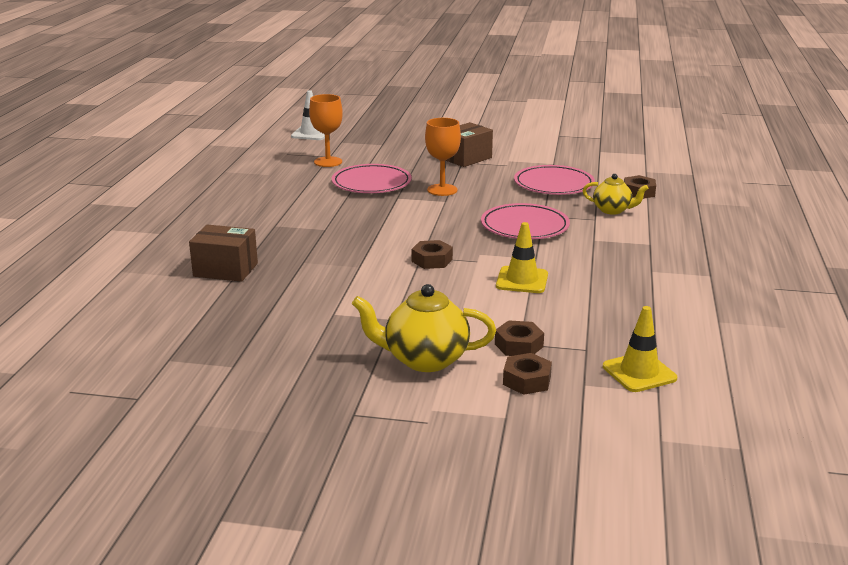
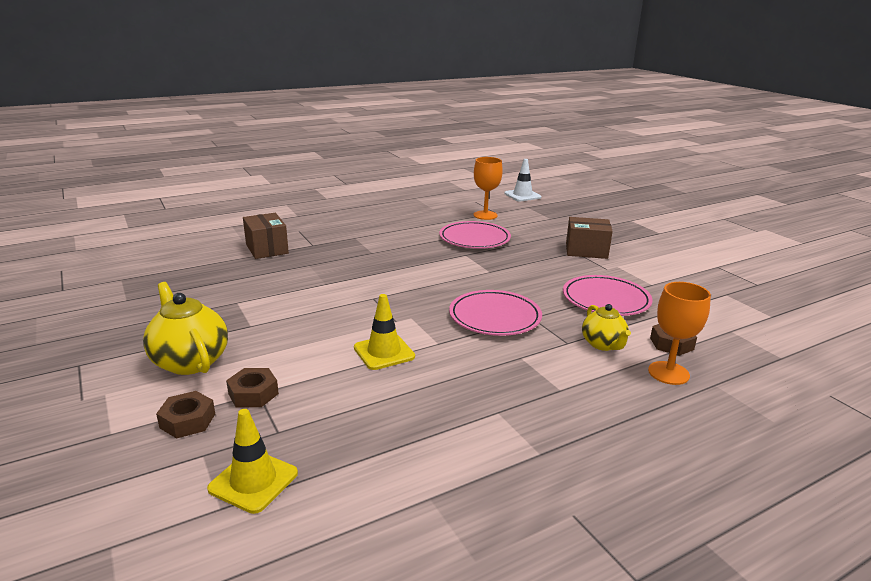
camera: 50 degrees right, 0 degrees up
(432, 260) = (371, 304): brown nut -> none
(442, 190) = (508, 263): orange goblet -> orange goblet (668, 373)

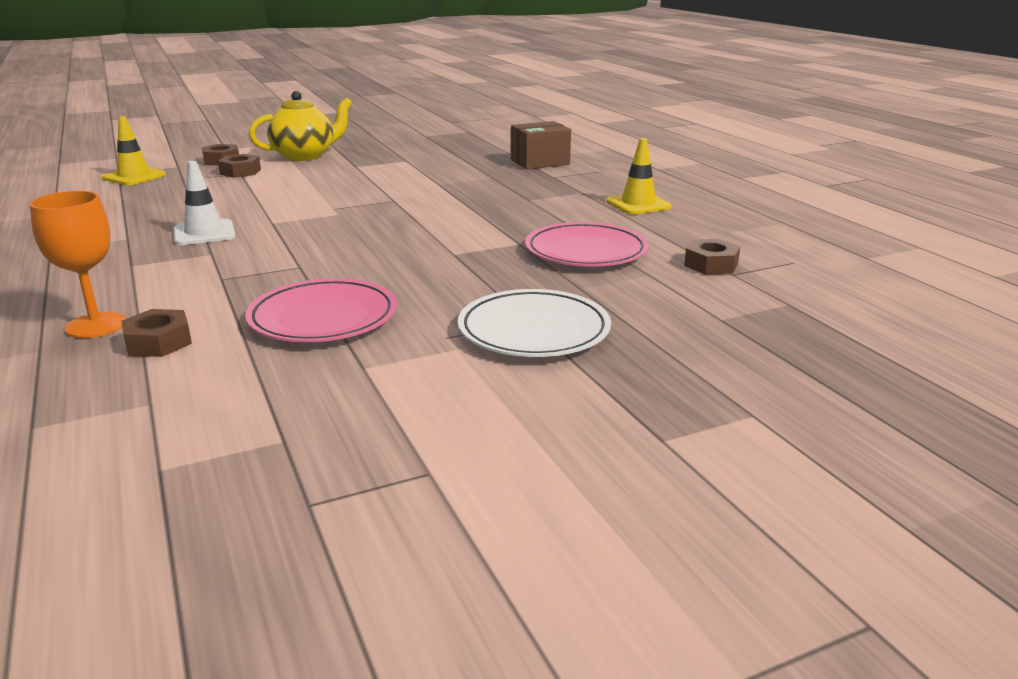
camera: 95 degrees right, 0 degrees up
(384, 352) = (271, 204): yellow traffic cone -> yellow traffic cone (638, 204)
(485, 215) = (711, 265): orange goblet -> brown nut
(495, 317) = (313, 248): pink plate -> none
(522, 195) = (872, 305): white traffic cone -> white traffic cone (204, 233)
(586, 251) = (534, 330): brown box -> white plate
(603, 344) = (198, 297): yellow teapot -> none

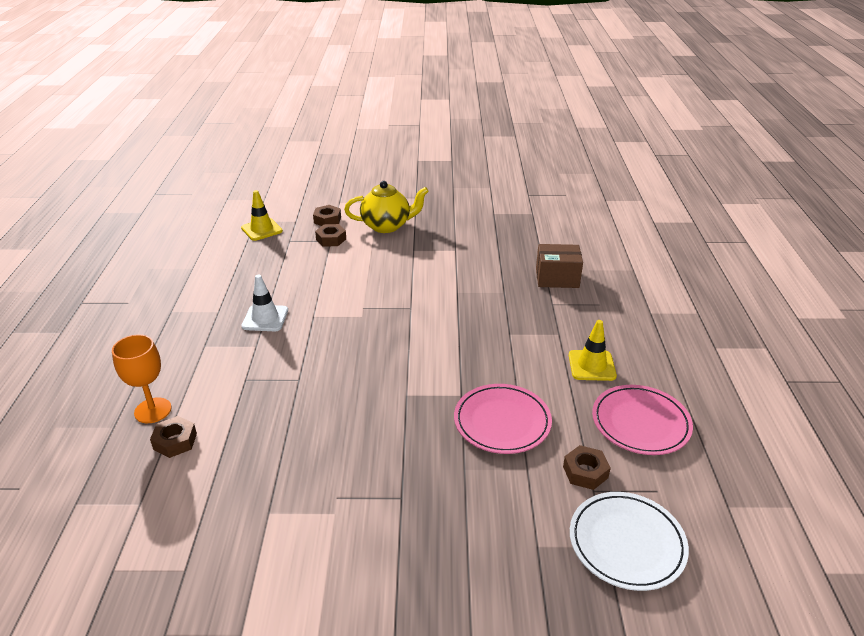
camera: 25 degrees right, 10 degrees up
(323, 318) = (278, 447): pink plate -> pink plate (640, 423)
(534, 330) = (397, 511): white plate -> white plate (626, 543)

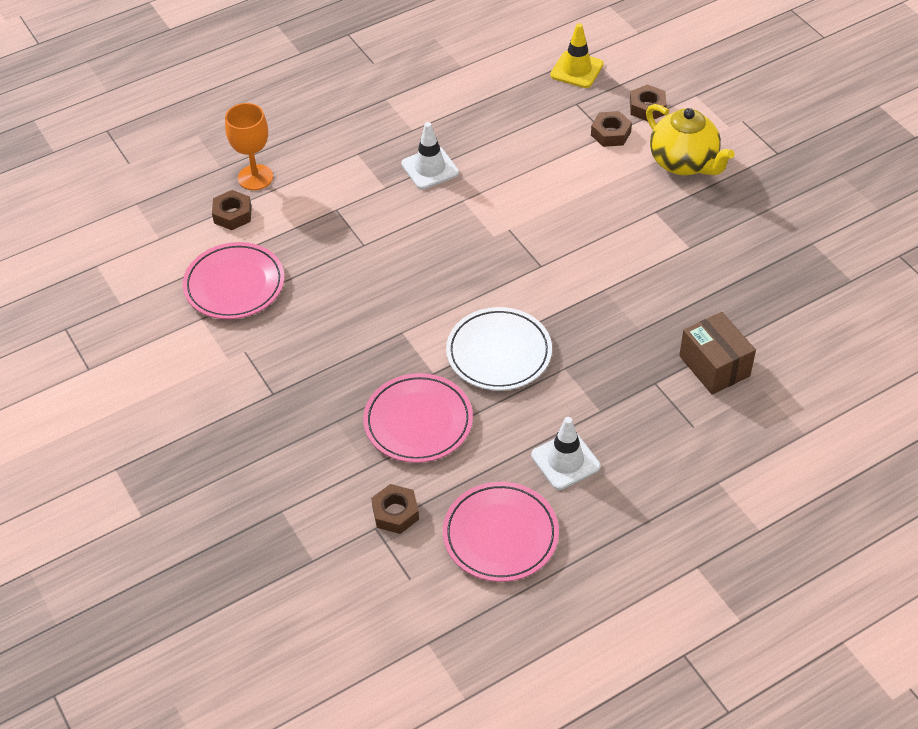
camera: 60 degrees right, 15 degrees up
(254, 473) = (234, 285): none -> pink plate
(592, 365) = (565, 461): yellow traffic cone -> white traffic cone
(626, 543) = (327, 575): white plate -> white plate (499, 353)

